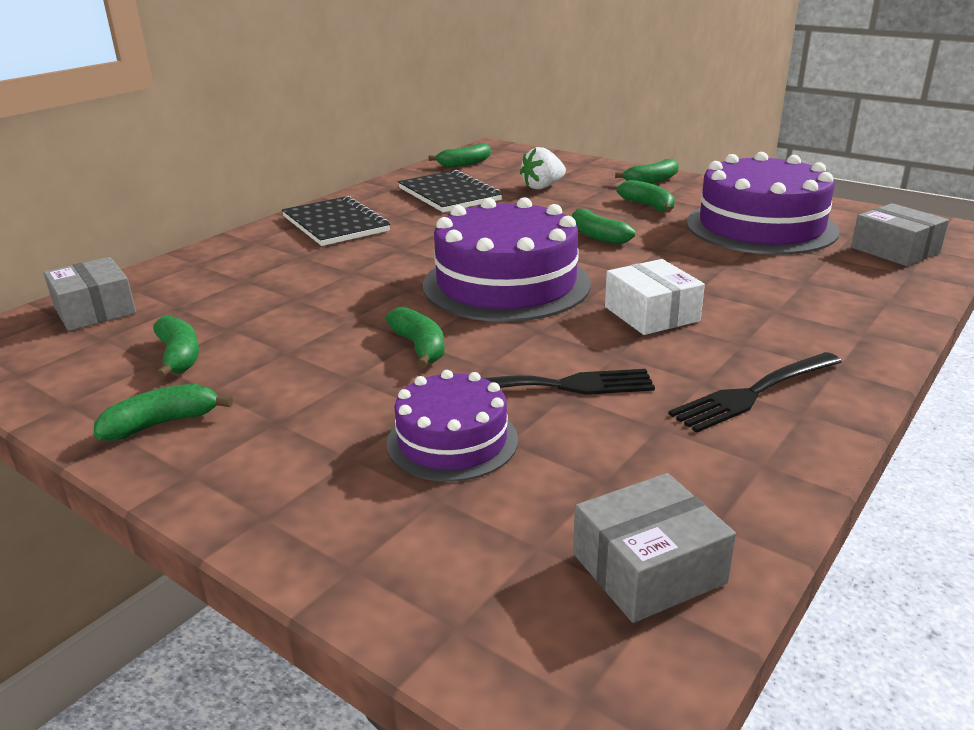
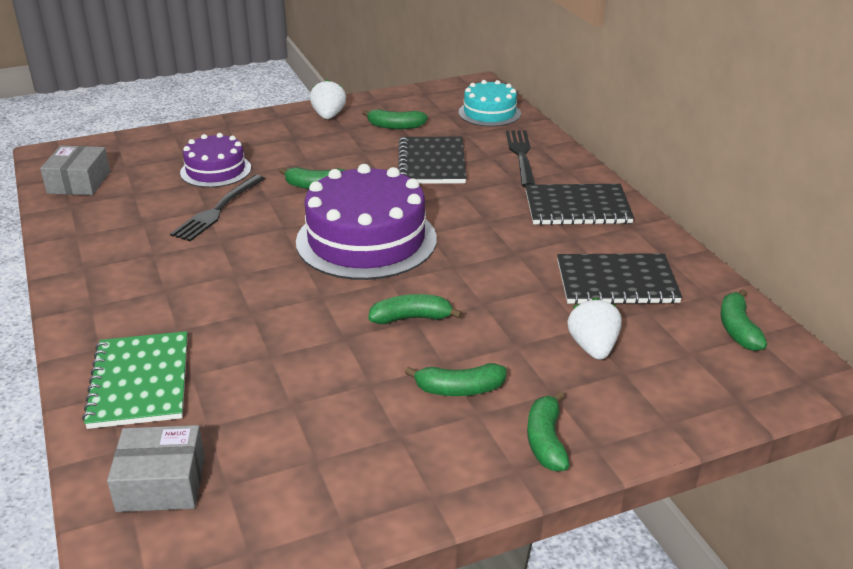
camera: 120 degrees right, 5 degrees up
(94, 310) = (489, 113): grey box -> turquoise cake
(161, 424) = (328, 116): green banana -> white strawberry
(288, 302) = (432, 163): none -> black notebook
(651, 314) = (246, 276): white box -> none
(754, 393) = (119, 263): black fork -> black fork (521, 156)
(761, 227) = (319, 432): purple cake -> none
(852, 296) = (140, 382): none -> green notebook

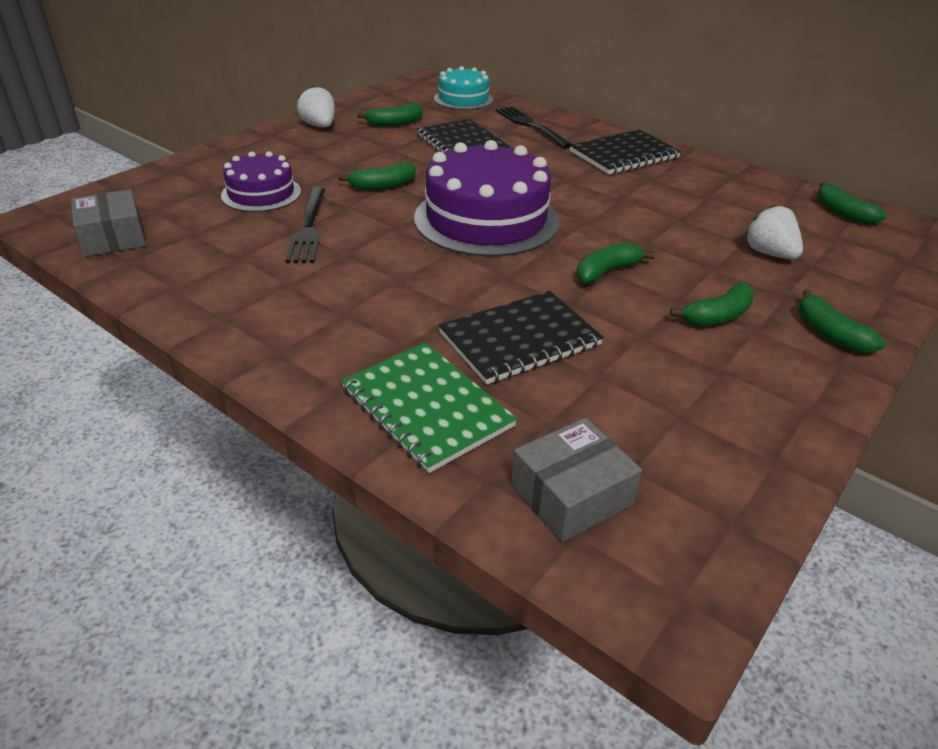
camera: 30 degrees left, 5 degrees up
(616, 282) = (722, 202): black notebook -> black notebook (520, 339)

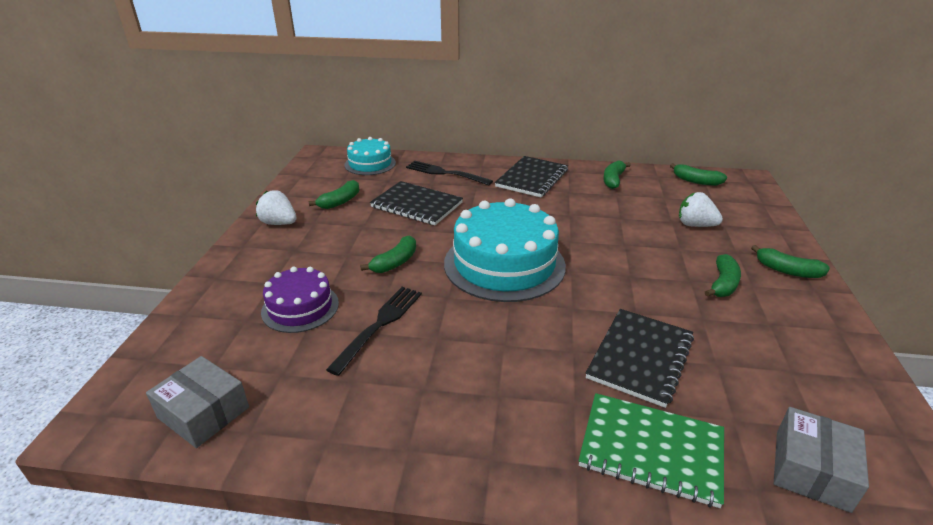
camera: 30 degrees left, 5 degrees down
(308, 227) = (379, 325): black fork -> black fork turned 120 degrees counterclockwise
(486, 219) = (504, 264): purple cake -> turquoise cake
(606, 272) = (627, 277): green banana -> green banana (613, 180)

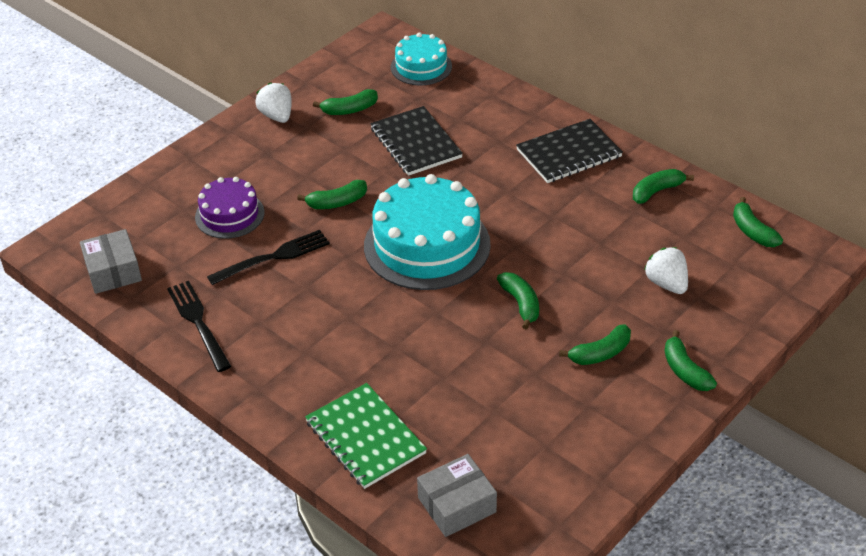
camera: 35 degrees right, 10 degrees up
(445, 173) = (485, 110): black fork -> black fork (198, 323)
(624, 275) = (520, 304): none -> green banana
(640, 357) = (439, 377): black notebook -> none

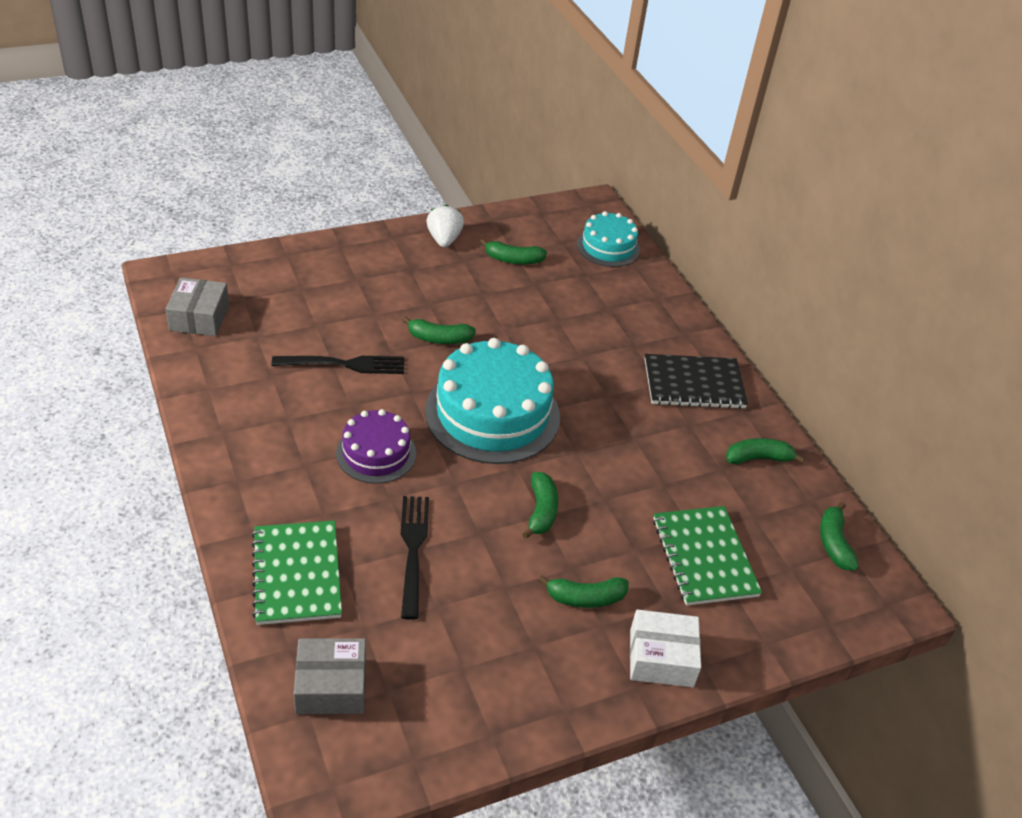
camera: 20 degrees right, 0 degrees up
(198, 323) = (234, 395): black fork -> black fork (413, 550)
(229, 215) = (336, 310): purple cake -> purple cake (376, 453)
(415, 143) = (552, 314): black notebook -> none
(666, 284) = (704, 557): white strawberry -> green notebook
(685, 371) = (661, 658): green banana -> white box

